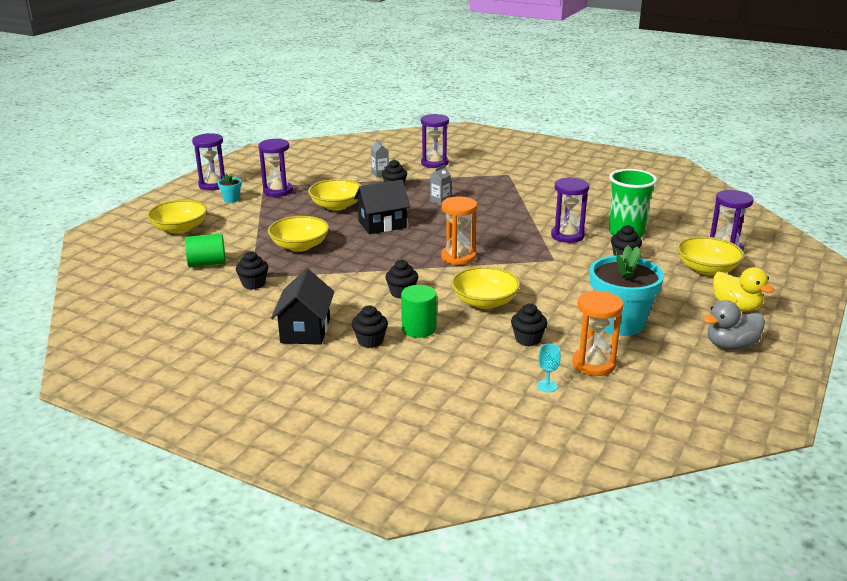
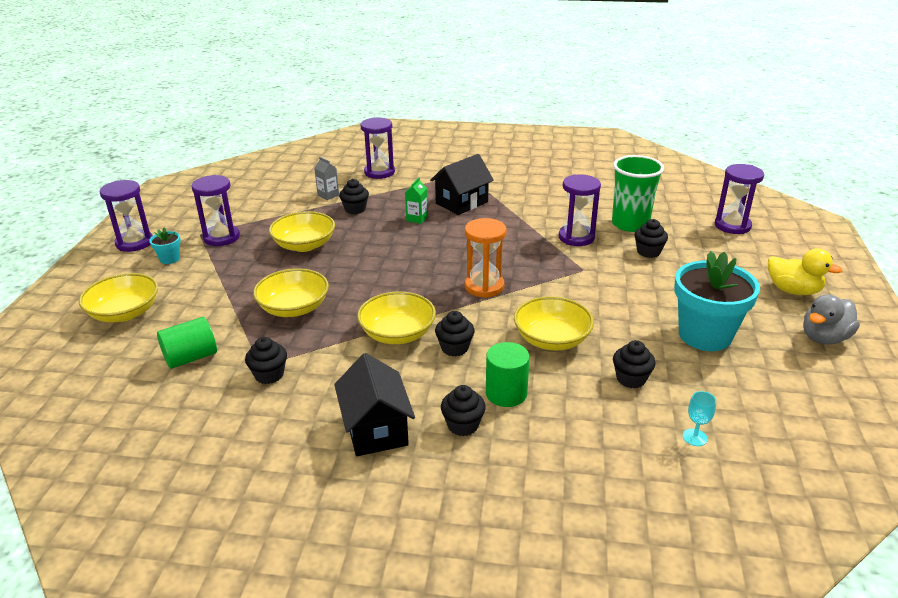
camera: 20 degrees left, 5 degrees up
(382, 224) = (372, 260): black house -> black house (462, 203)
(440, 201) = (417, 218): grey carton -> green carton
(593, 364) = (718, 395): orange hourglass -> none
(707, 269) = (733, 251): yellow bowl -> yellow bowl (397, 333)

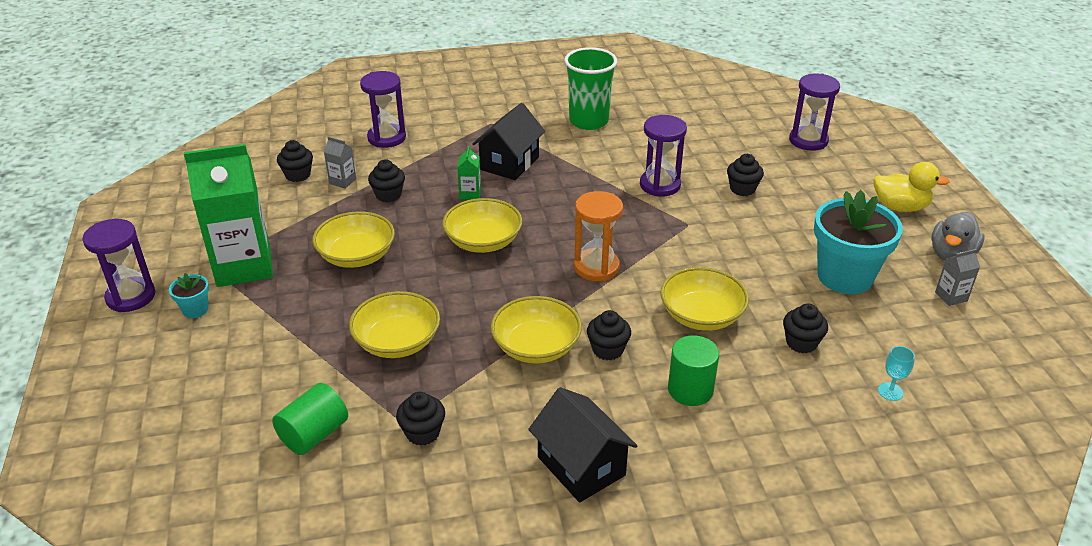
camera: 20 degrees left, 5 degrees up
(125, 313) = (187, 396): yellow bowl -> yellow bowl (483, 241)
(221, 237) = (244, 266): purple hourglass -> green carton
(463, 425) = (667, 437): black cupcake -> black cupcake (298, 175)
(630, 224) = (706, 157): green cup -> green cup (588, 121)
(804, 372) = (951, 296): none -> grey carton

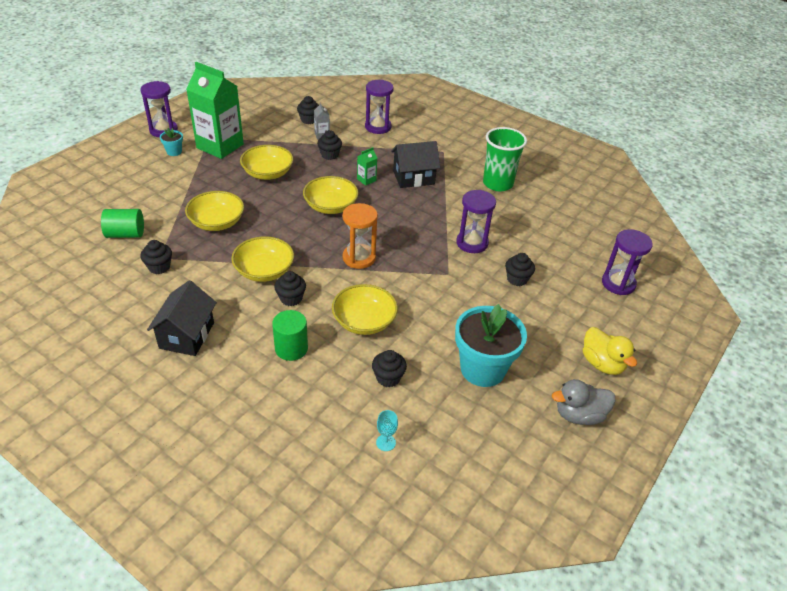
camera: 45 degrees right, 5 degrees up
(951, 296) = (527, 434): grey carton -> none

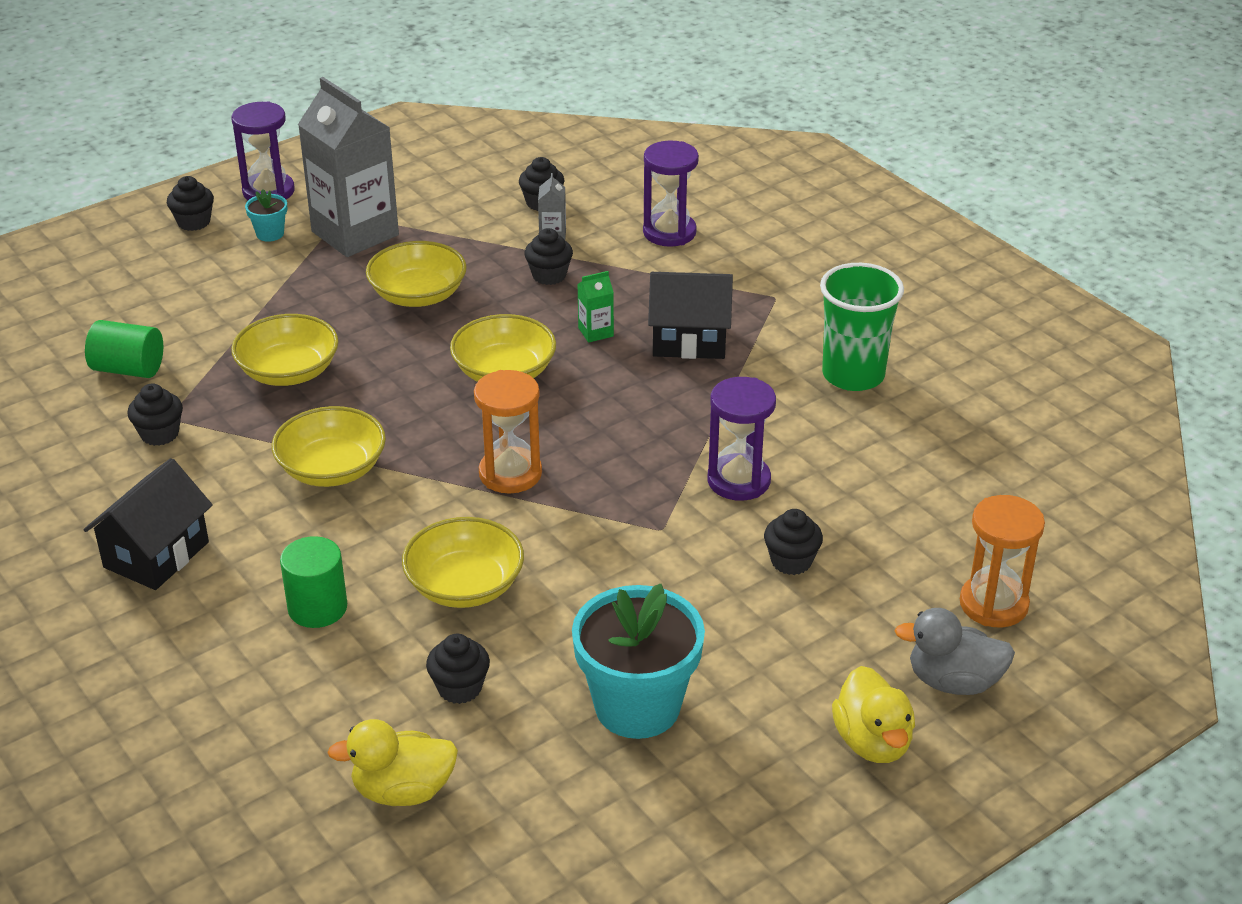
camera: 20 degrees right, 5 degrees down
(220, 146) = (355, 233): green carton -> grey carton
(291, 298) = (356, 524): black cupcake -> black cupcake (194, 222)
(385, 442) = (403, 791): turquoise goblet -> yellow duck
(579, 415) = (775, 820): grey duck -> grey duck (953, 681)
(618, 283) = (993, 604): purple hourglass -> orange hourglass

